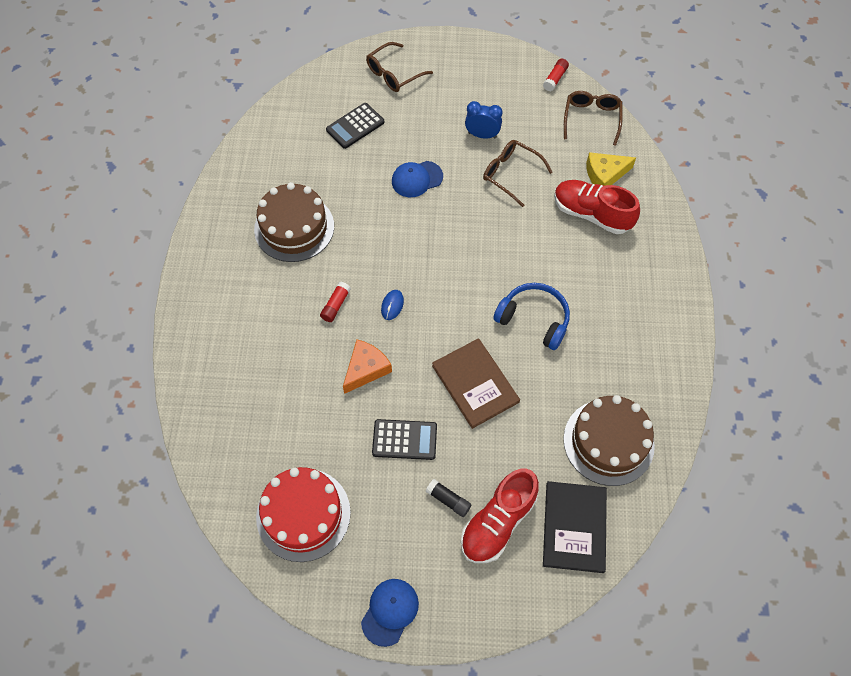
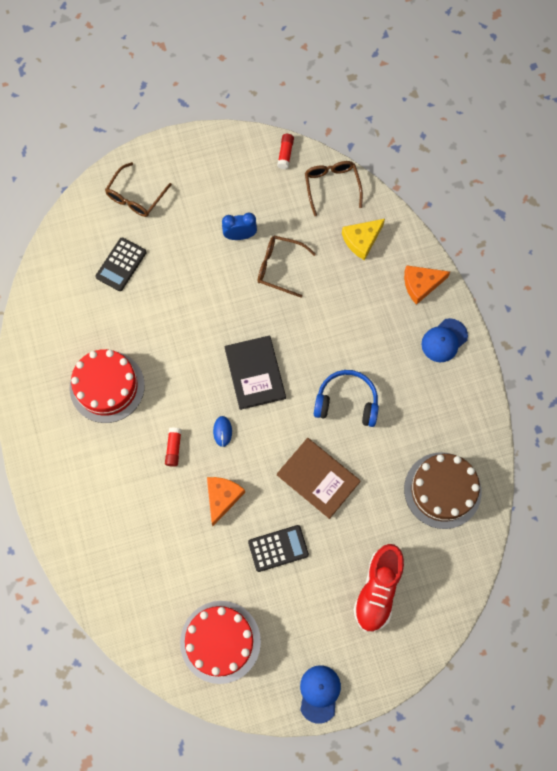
camera: 20 degrees left, 10 degrees up
(294, 227) = (107, 386): brown cake -> red cake
(417, 179) = (198, 300): blue cap -> blue cap (444, 340)
(448, 500) = (332, 586): black glue stick -> none
(574, 527) = (438, 572): black book -> black book (255, 373)
(591, 214) = (362, 284): red shoe -> none
(653, 233) = (421, 285): none -> orange cheese

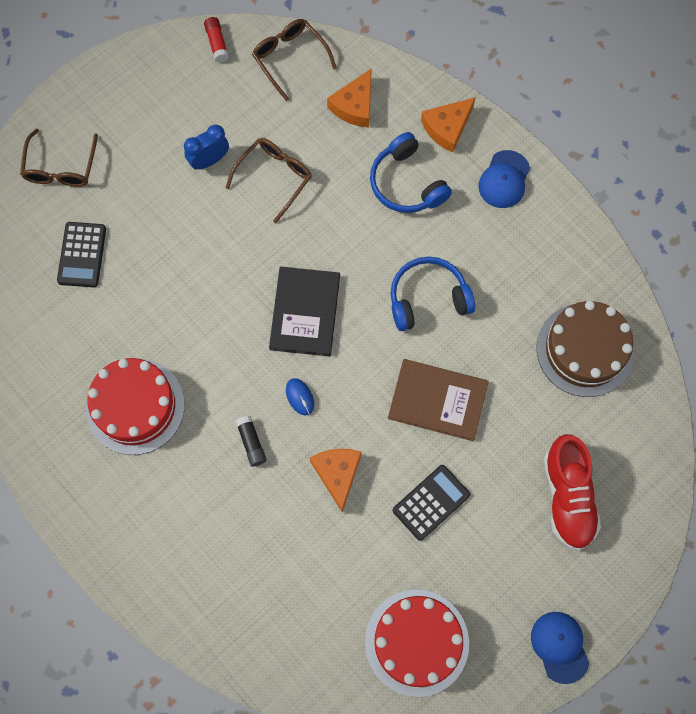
camera: 25 degrees left, 0 degrees up
(173, 448) = (251, 443): red glue stick -> black glue stick
(255, 373) = (305, 312): black book -> black book turned 45 degrees clockwise
(279, 267) = (274, 177): brown glasses -> brown glasses turned 135 degrees clockwise
(361, 240) = (354, 106): yellow cheese -> orange cheese
(372, 312) = (406, 183): none -> blue headphones

